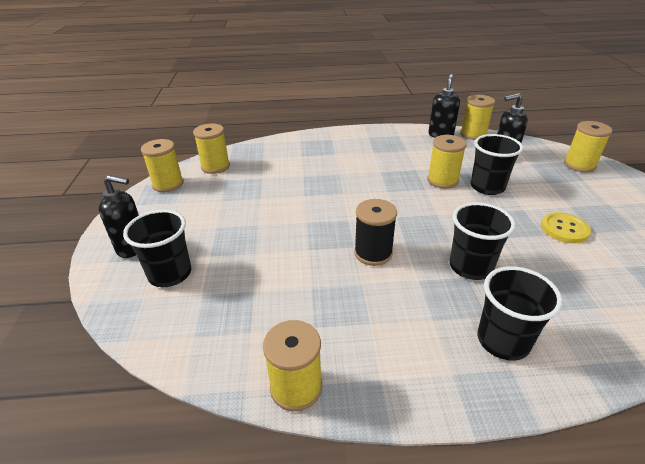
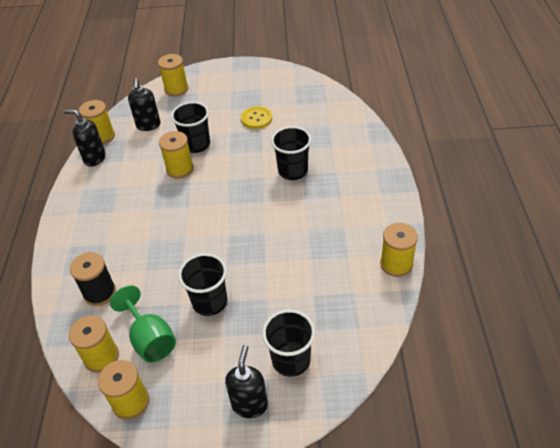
camera: 85 degrees left, 10 degrees up
(225, 186) = (150, 339): none -> green goblet
(373, 253) = (274, 221): black spool -> black spool (100, 292)
(503, 341) = (356, 169): black cup -> black cup (210, 302)

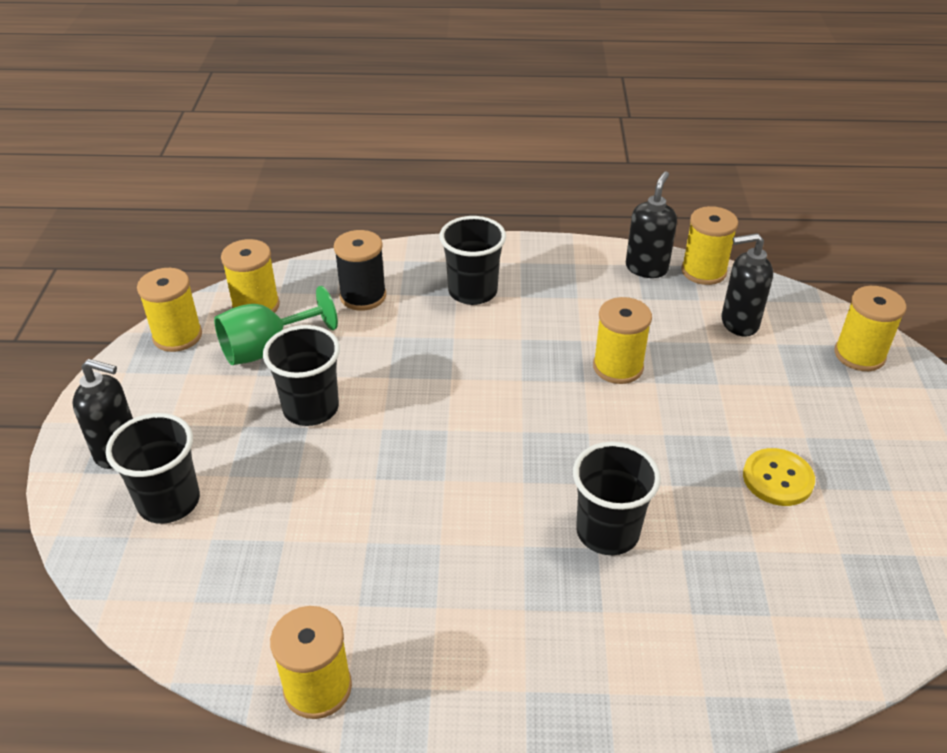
camera: 90 degrees right, 5 degrees down
(196, 145) = (686, 387): black cup -> black cup (472, 292)

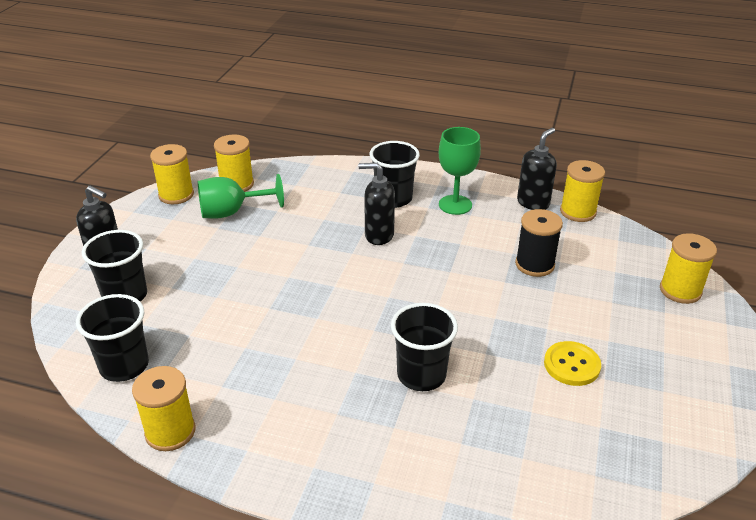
camera: 15 degrees right, 5 degrees down
(311, 408) = (245, 255): black cup -> black cup (124, 366)
(363, 296) = (313, 189): black spool -> black spool (534, 264)
(553, 287) = (455, 205): none -> green goblet
(618, 367) = (480, 266): yellow spool -> none
(739, 323) = (590, 252): black soap dispenser -> black soap dispenser (378, 235)

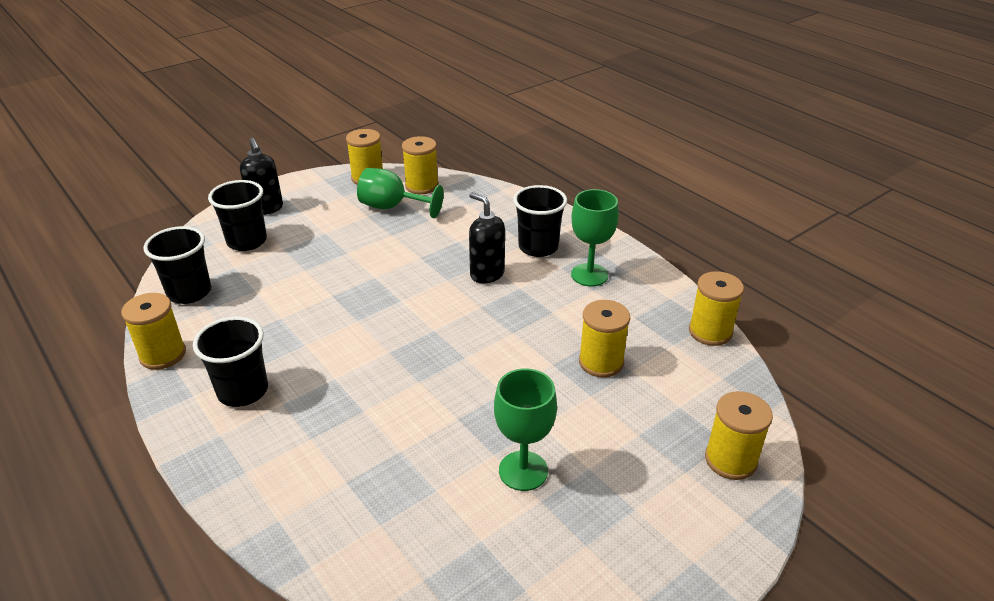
camera: 35 degrees right, 0 degrees up
(421, 375) = (381, 408): black cup -> black cup (243, 391)
(533, 203) = (672, 304): black soap dispenser -> none
(534, 264) = (601, 362): black spool -> yellow spool
(571, 365) = (523, 471): yellow button -> green goblet

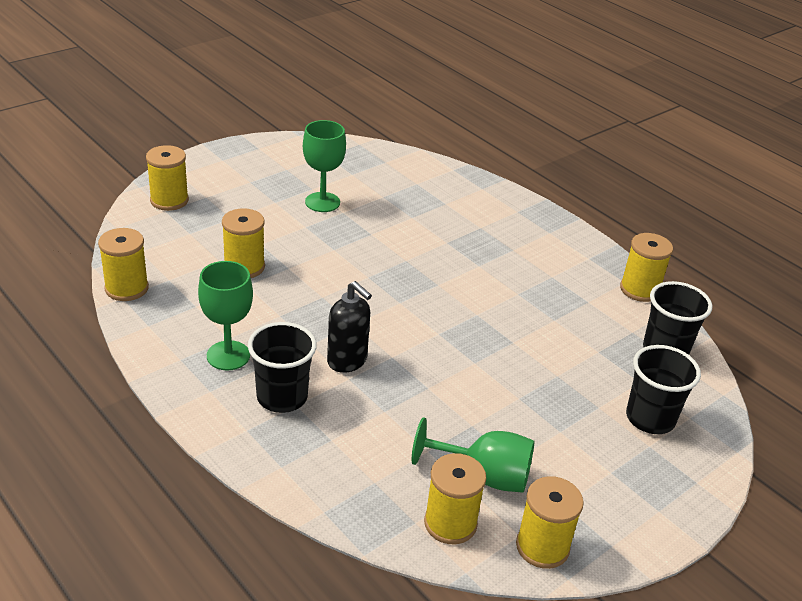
camera: 175 degrees right, 0 degrees up
(243, 391) = (550, 259): black cup -> none
(266, 208) = (662, 478): black soap dispenser -> none

